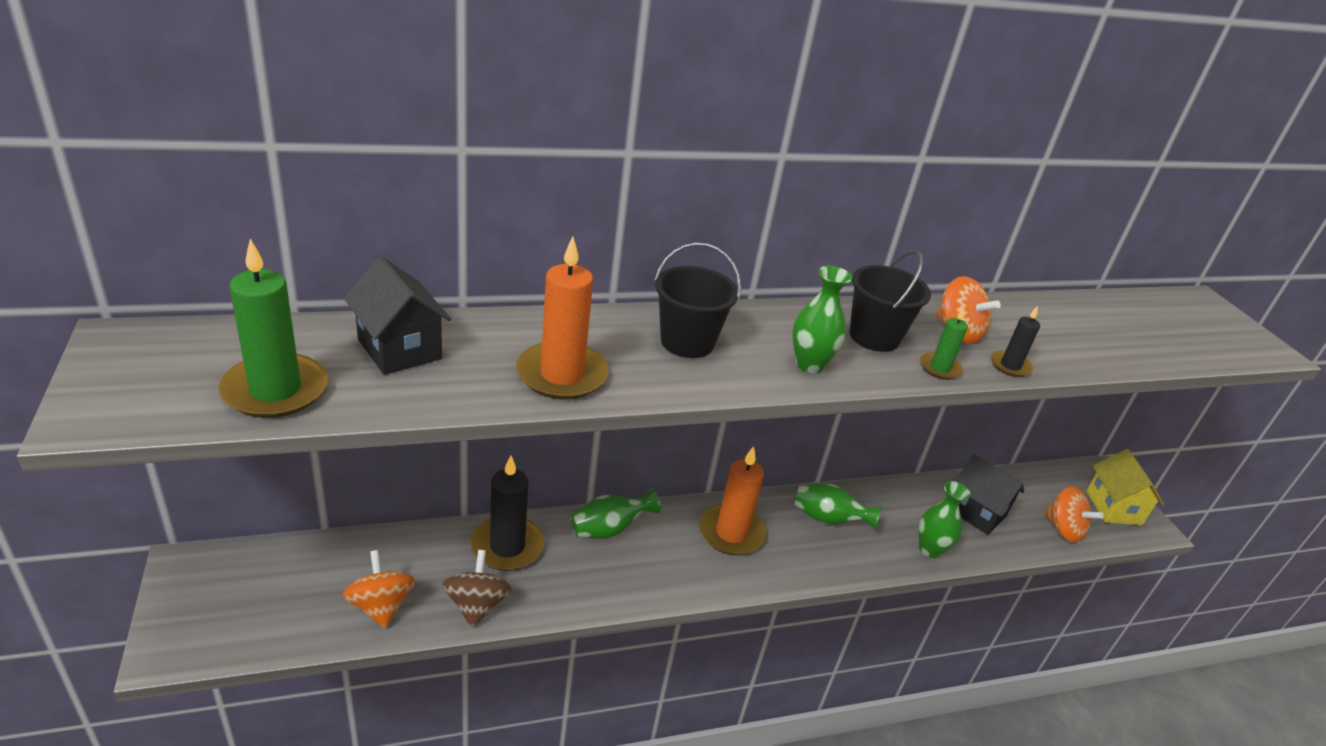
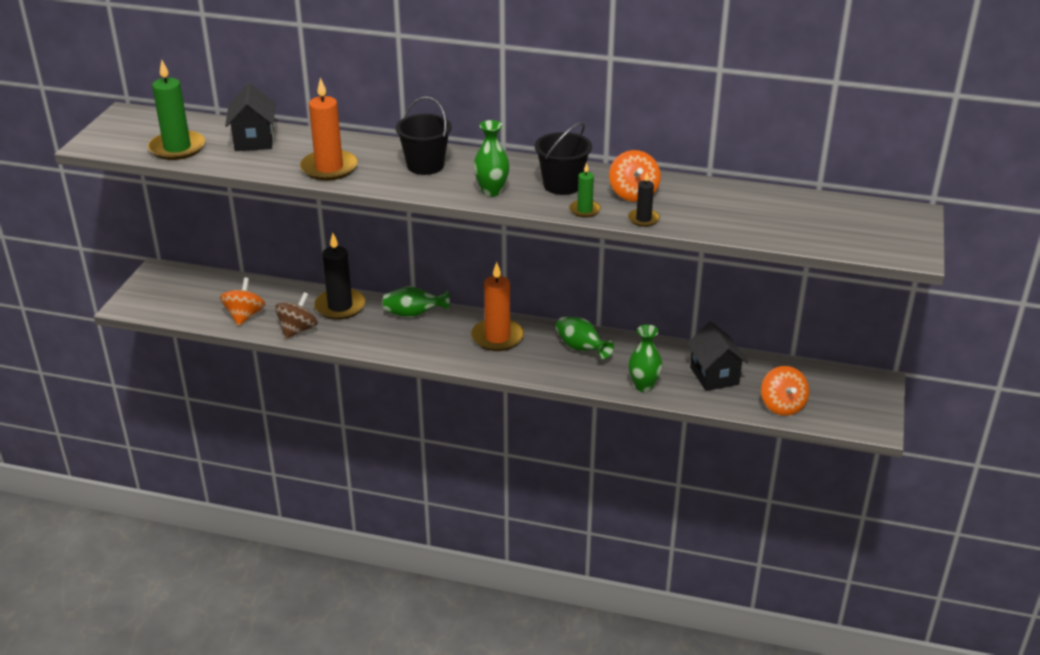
camera: 35 degrees right, 0 degrees up
(1113, 508) = (854, 406): yellow house -> none

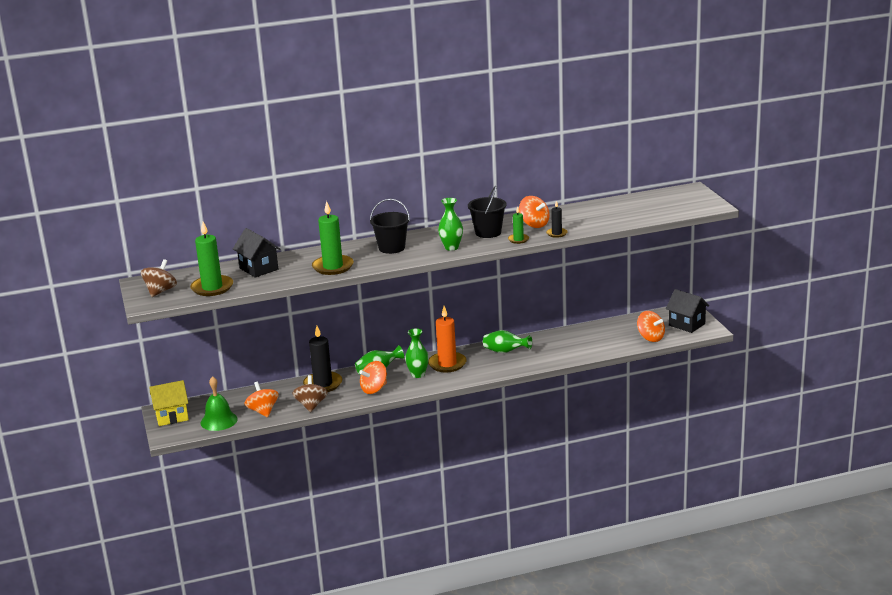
camera: 30 degrees left, 10 degrees down
(126, 133) = (160, 291): none -> brown spinning top
(157, 283) = (172, 417): none -> yellow house
(191, 309) = (219, 421): none -> green bell
(329, 168) = (333, 267): orange candle -> green candle
(383, 337) = (374, 389): none -> orange spinning top
(643, 386) = (564, 356): green vase -> green vase (418, 374)
(714, 376) = (597, 337): black house -> black house (686, 324)

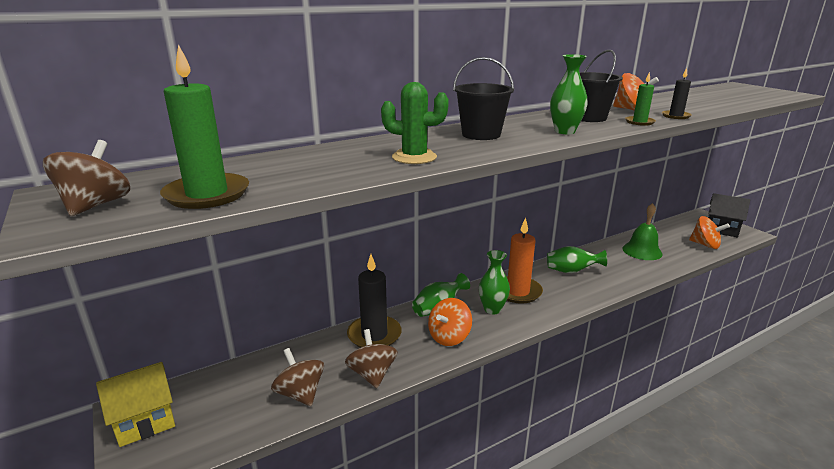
camera: 15 degrees left, 0 degrees up
(219, 421) = (229, 422): green bell -> green bell (642, 251)
(258, 269) = (288, 164): black house -> none
(263, 411) = (300, 393): orange spinning top -> brown spinning top
(333, 267) = (414, 157): green candle -> green cactus

